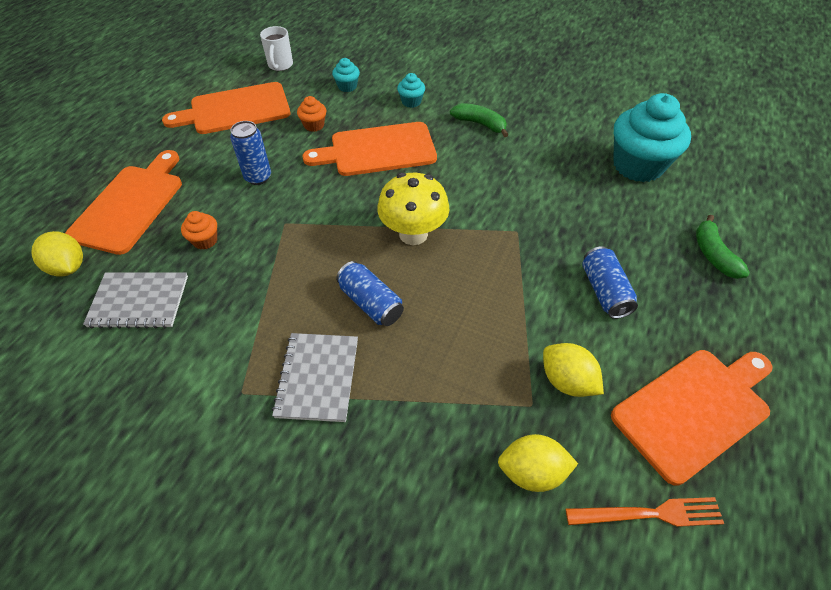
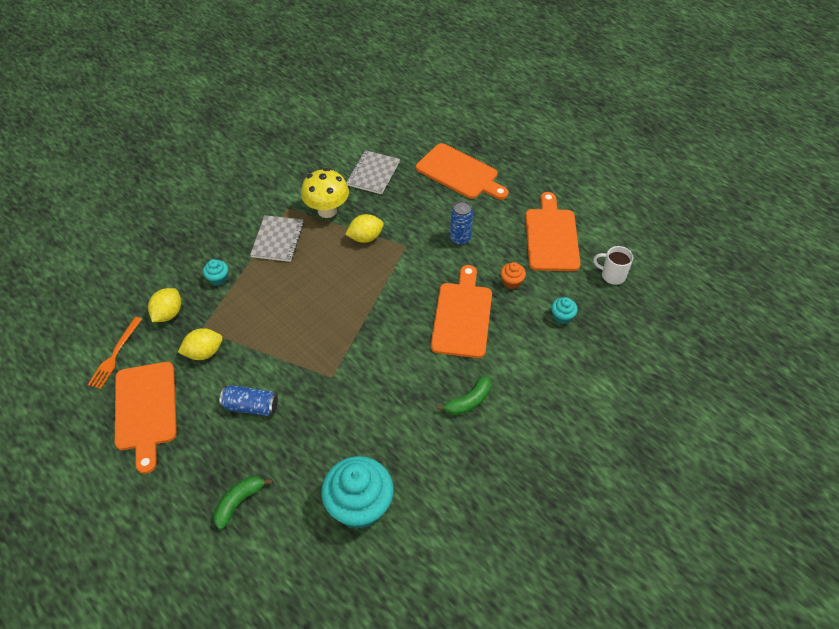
camera: 110 degrees right, 0 degrees up
(68, 267) = (416, 146): yellow lemon -> yellow lemon (365, 237)
(205, 240) = (408, 205): orange cupcake -> none
(318, 377) = (277, 239): grey notebook -> grey notebook turned 75 degrees clockwise
(370, 303) = (314, 274): blue can -> none
(411, 102) = (521, 358): turquoise cupcake -> turquoise cupcake (218, 279)
(413, 234) = (360, 312): yellow mushroom -> yellow mushroom (327, 210)
(713, 254) = (239, 502): green banana -> green banana turned 60 degrees counterclockwise

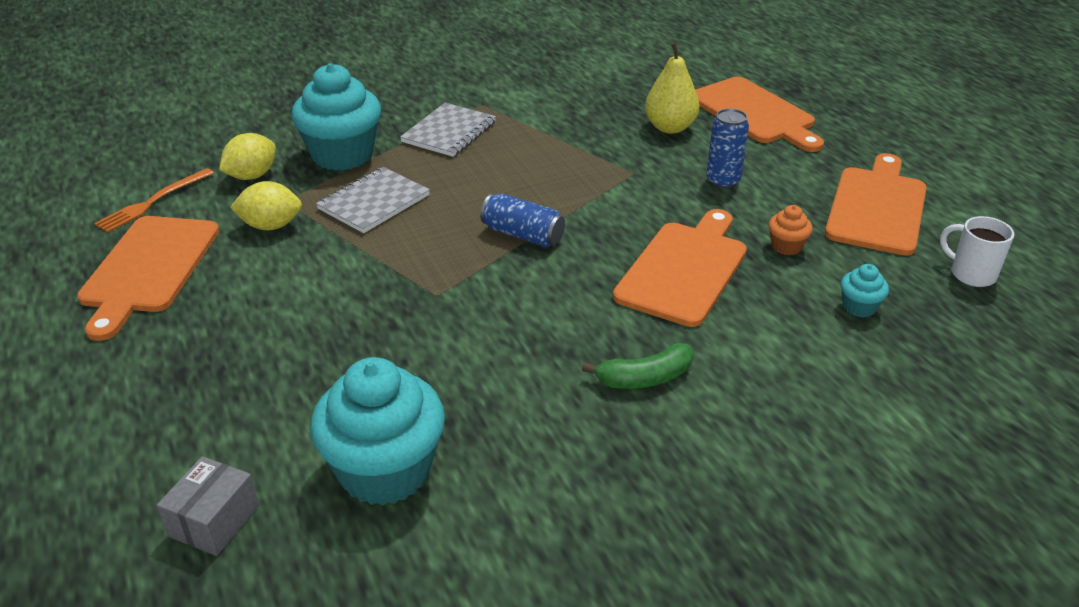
camera: 20 degrees right, 15 degrees down
(218, 279) = (342, 155): turquoise cupcake -> turquoise cupcake, size x2.29
(239, 502) = (200, 412): green banana -> none
(251, 406) = (295, 300): blue can -> blue can (523, 235)
(286, 566) = (214, 521): none -> grey box
(327, 210) = (536, 116): yellow mushroom -> none
(365, 237) = (576, 153): yellow lemon -> none
(373, 173) = (623, 92): grey notebook -> grey notebook (374, 202)
(413, 199) = (670, 127): none -> yellow pear

